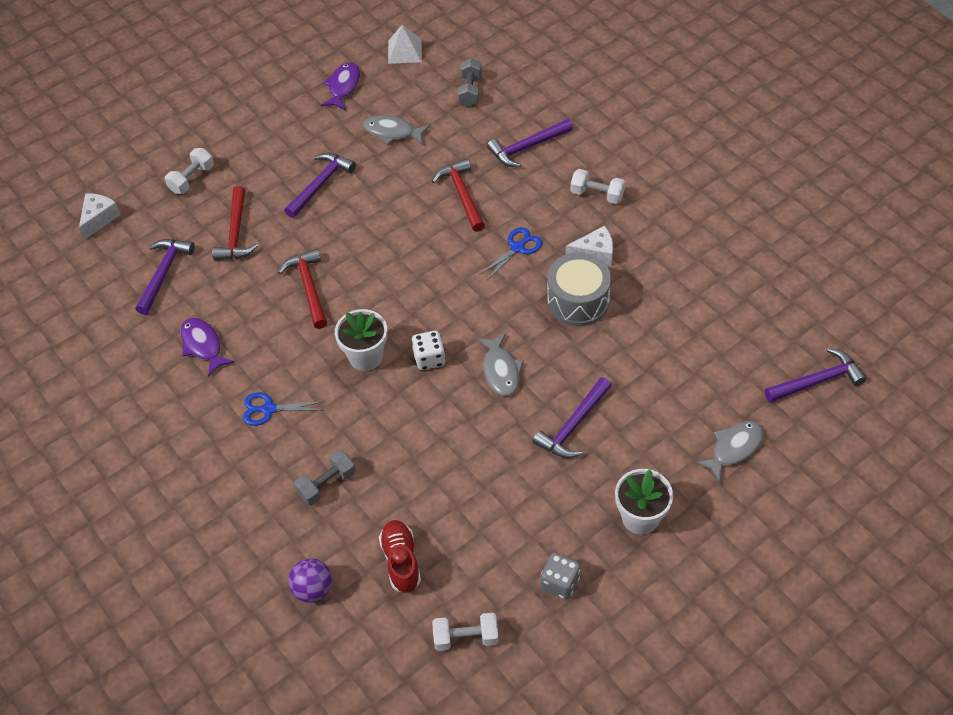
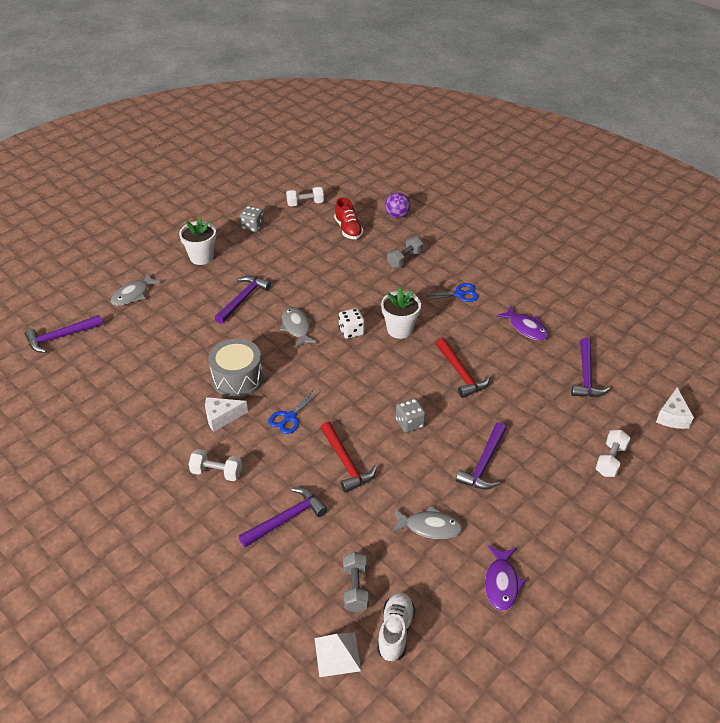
camera: 170 degrees right, 10 degrees down
(236, 233) = (542, 413): red hammer -> none
(385, 231) = (409, 423): none -> grey dice
(404, 51) = (444, 644): white pyramid -> white pyramid (337, 654)
(442, 60) = (395, 631): none -> white shoe

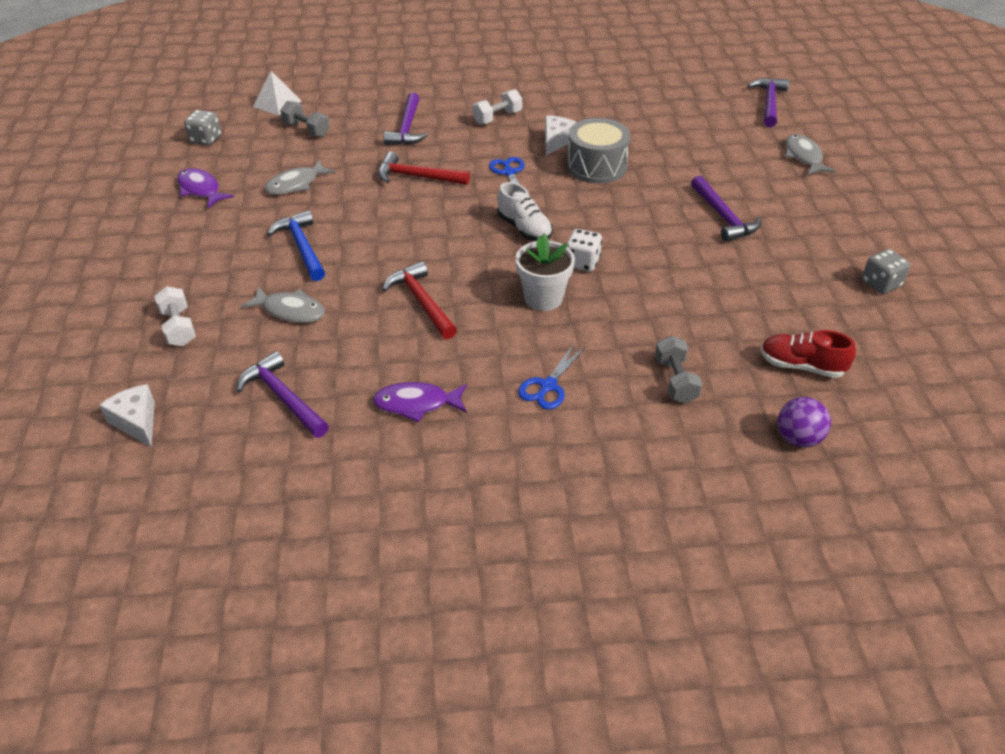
camera: 130 degrees right, 0 degrees up
(201, 257) = (840, 221): white flower pot -> none
(296, 327) = (632, 230): grey fish -> grey fish (290, 310)
(305, 203) = (910, 358): white dumbbell -> none
(395, 631) = (252, 129): white shoe -> white shoe (524, 229)
(409, 423) = (408, 232): grey dice -> grey dice (206, 139)
(461, 373) = (421, 302): red hammer -> red hammer turned 45 degrees clockwise
(484, 464) = (302, 247): purple hammer -> blue hammer

